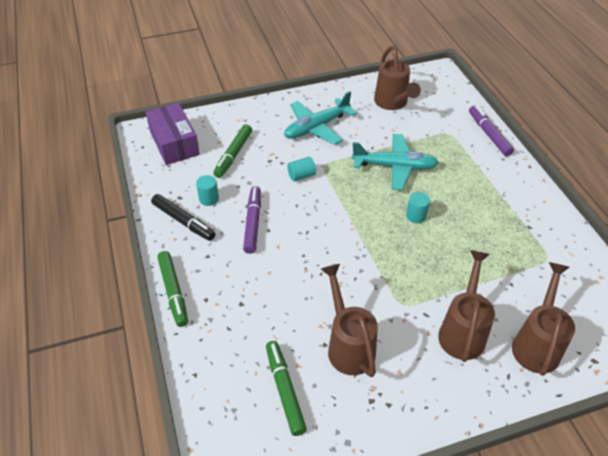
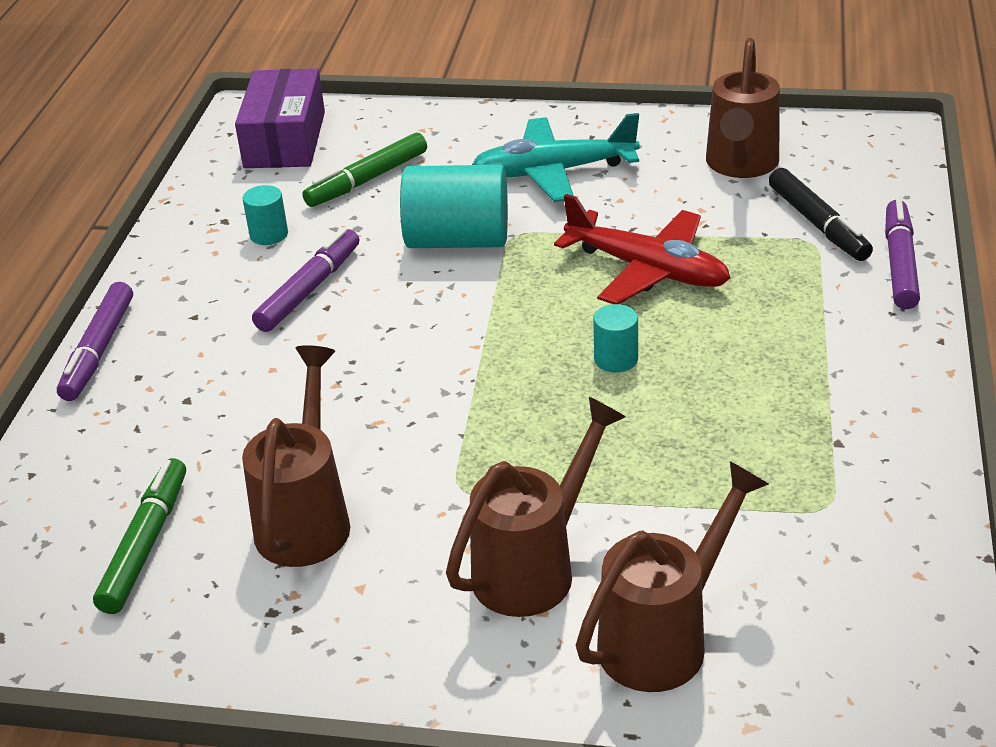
camera: 30 degrees right, 10 degrees down
(173, 292) = (98, 350): green marker -> purple marker
(183, 221) = (200, 256): black marker -> black marker (818, 224)
(301, 175) = (458, 240): turquoise cylinder -> turquoise cylinder, size x2.05
(395, 167) = (647, 270): turquoise plane -> red plane

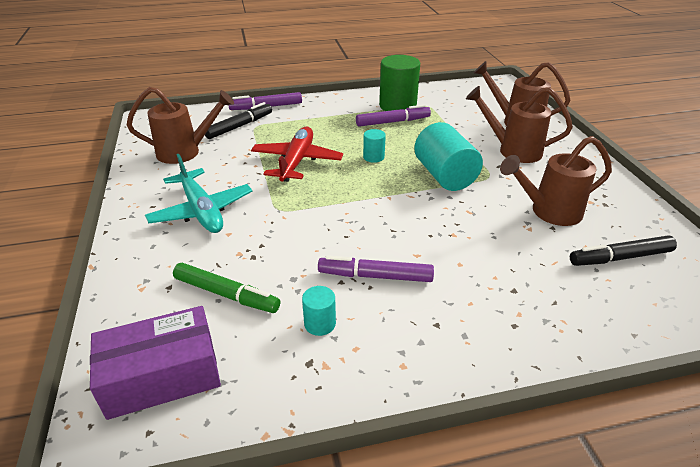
camera: 115 degrees left, 0 degrees up
(98, 350) = (508, 362): purple marker -> purple marker (393, 122)
(146, 544) = (620, 257): green marker -> black marker
(458, 240) = (293, 229): turquoise cylinder -> turquoise cylinder (444, 176)
(840, 454) = (397, 106): none -> green cylinder

